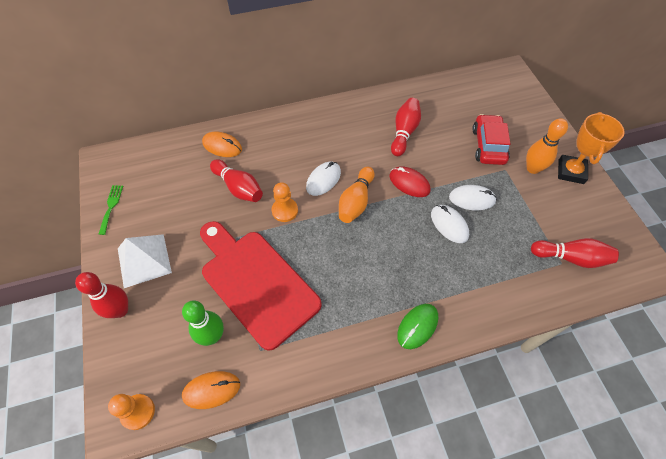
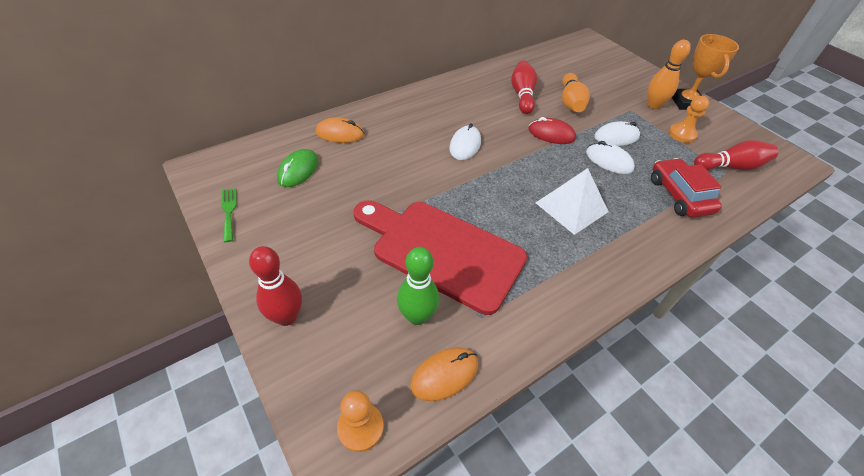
camera: 20 degrees left, 10 degrees down
(144, 260) = (295, 257): white pyramid -> white pyramid (571, 207)
(239, 188) = (377, 167): red bowling pin -> none
(285, 210) = (438, 178): orange pawn -> orange pawn (682, 134)
(356, 202) = (508, 158): orange bowling pin -> orange bowling pin (570, 102)
(417, 326) = (633, 253): green mouse -> green mouse (298, 170)
(488, 145) = (604, 94): red car -> red car (679, 195)

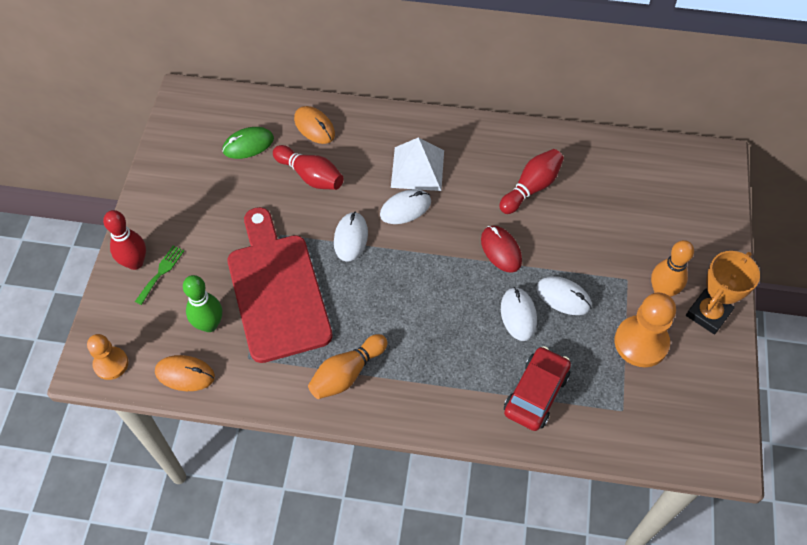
camera: 45 degrees right, 10 degrees up
(229, 211) = (170, 152): green fork -> green fork (161, 272)
(452, 183) = (351, 238): none -> white mouse
(570, 102) = (572, 228): orange bowling pin -> orange bowling pin (347, 373)
(571, 207) = (422, 331): white pyramid -> white pyramid (417, 168)
(682, 134) = (641, 342): orange pawn -> orange pawn, size x1.59
(730, 167) = (637, 409): red bowling pin -> red bowling pin (310, 176)

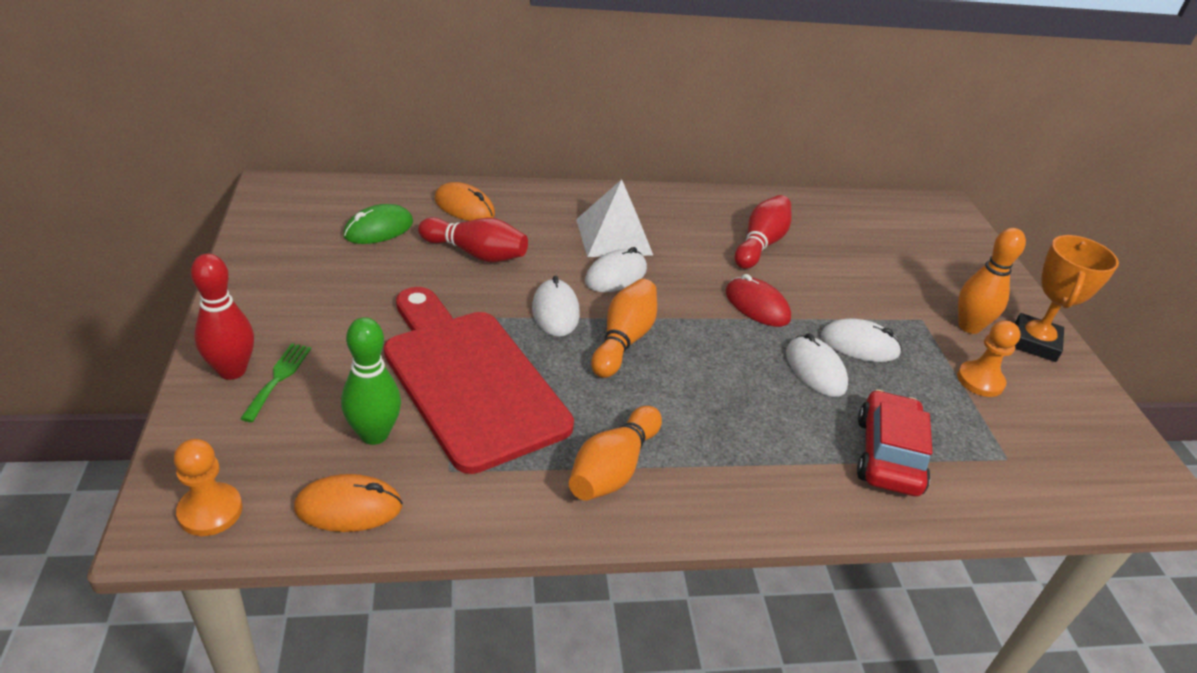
camera: 20 degrees left, 20 degrees down
(390, 270) = (623, 340): none -> orange bowling pin
(641, 342) = (980, 381): orange pawn -> orange pawn, size x0.63

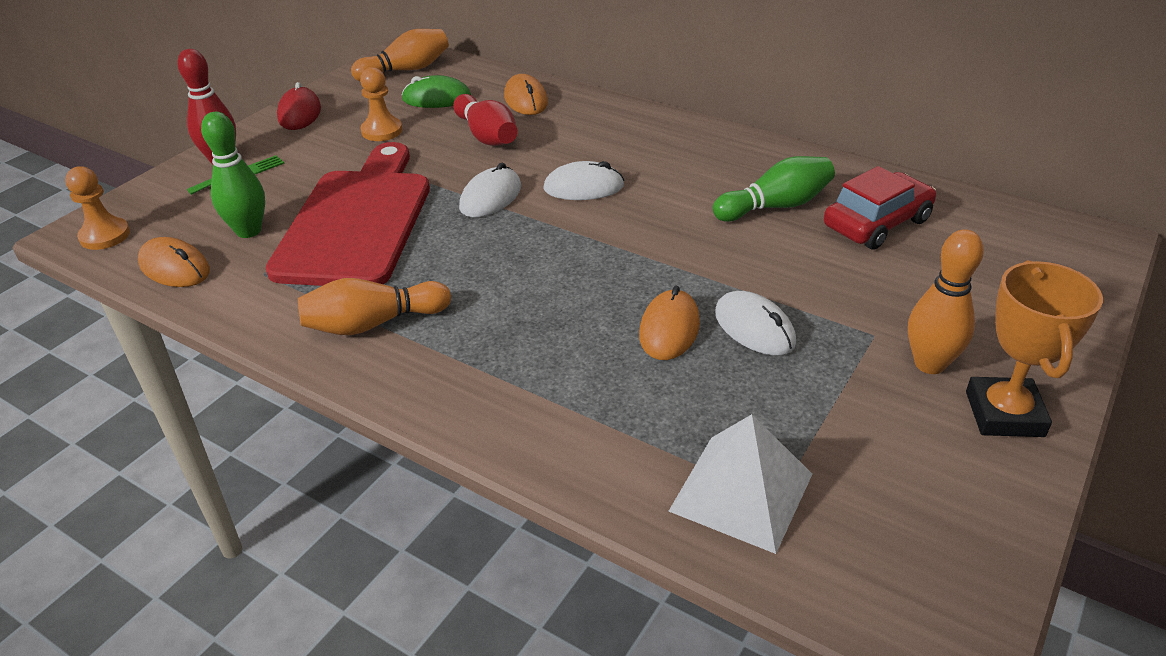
camera: 45 degrees right, 0 degrees up
(614, 237) = (627, 157): white pyramid -> white pyramid (741, 492)
(623, 340) = (517, 238): orange bowling pin -> orange bowling pin (406, 70)
(757, 306) = (689, 256): red mouse -> red mouse (299, 113)
(760, 244) = (775, 206): red bowling pin -> green bowling pin
(815, 370) = (669, 329): white mouse -> orange mouse
(888, 455) = (636, 428): red car -> red car (877, 223)
(980, 381) = (858, 417): orange pawn -> orange pawn (382, 131)
(1034, 342) = (1004, 414): orange trophy -> orange trophy turned 60 degrees counterclockwise

